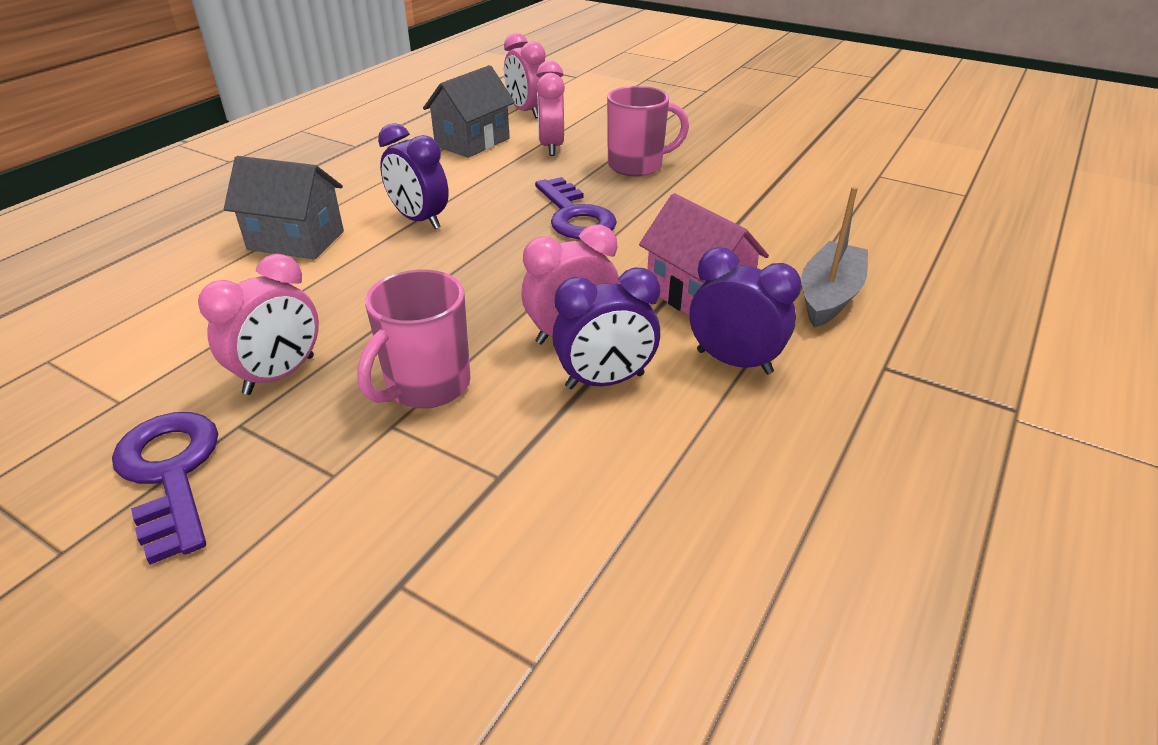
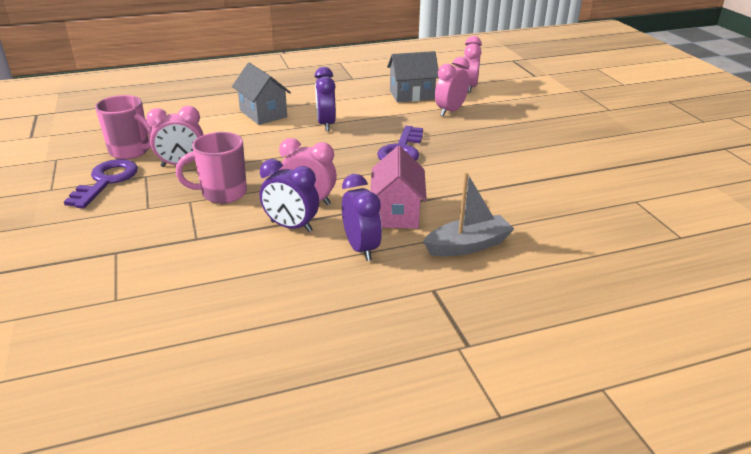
camera: 40 degrees right, 5 degrees down
(637, 166) = (481, 138): pink mug -> pink mug (131, 151)

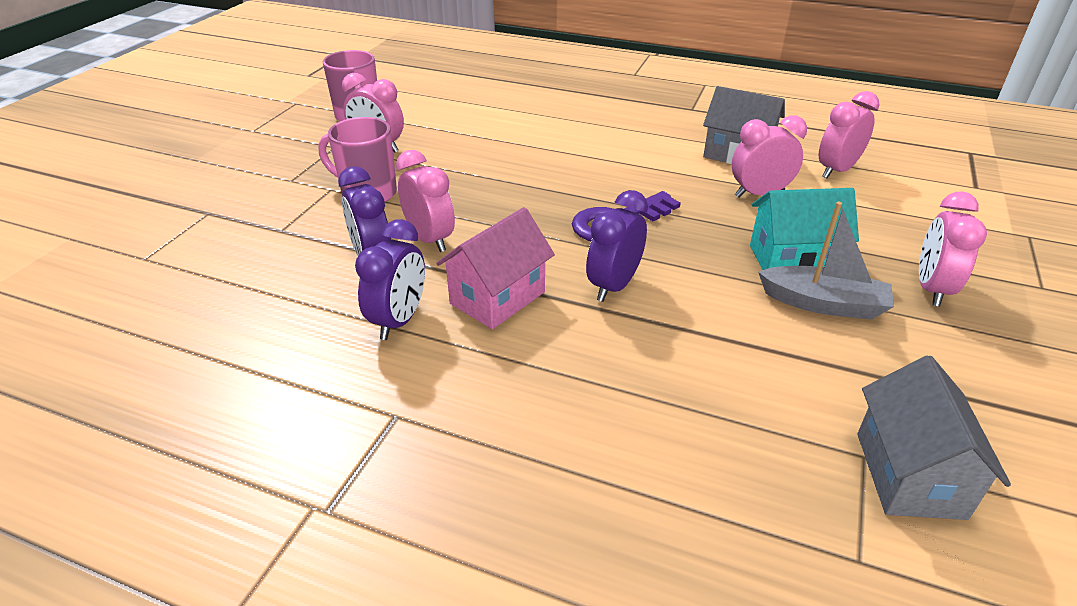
camera: 40 degrees right, 5 degrees up
(106, 181) = (299, 139): purple key -> none
(263, 114) = (530, 119): grey house -> grey house (909, 474)
(326, 124) = (578, 155): purple clock -> purple clock (613, 286)
(468, 245) = (516, 384): grey boat -> grey boat (823, 304)
(507, 136) = (792, 260): none -> turquoise house
(575, 126) = (931, 289): none -> pink clock

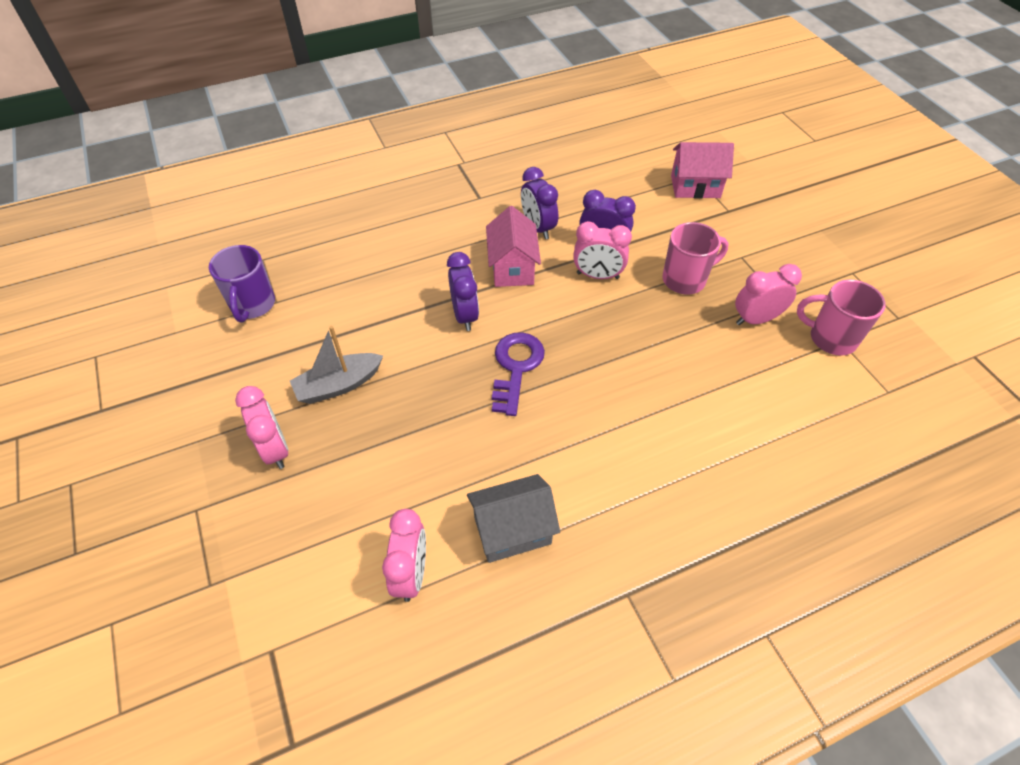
camera: 135 degrees right, 15 degrees up
(173, 250) = (695, 186): none -> pink house
(759, 194) = (451, 478): pink clock -> none
(792, 260) = (379, 413): turquoise house -> none
(909, 474) = (252, 305): grey house -> purple mug

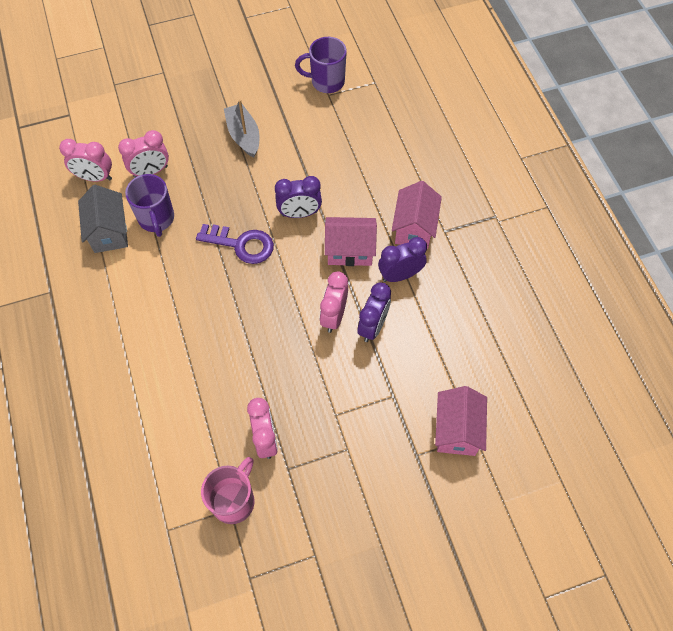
camera: 95 degrees right, 10 degrees up
(275, 449) = (198, 105): pink clock -> pink clock (151, 172)
(478, 219) = (414, 228): none -> pink house
(485, 470) = (156, 219): none -> purple mug
(685, 280) = (321, 389): pink mug -> none

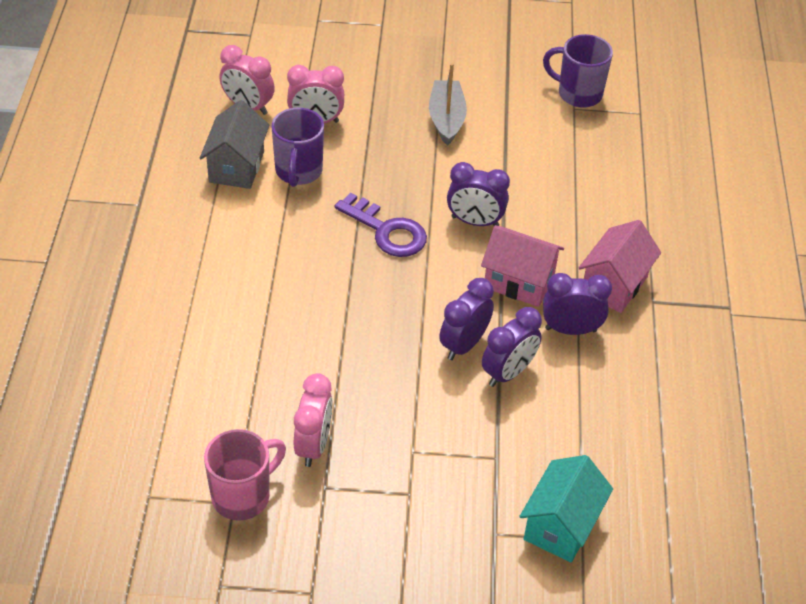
camera: 20 degrees right, 15 degrees down
(334, 316) = (463, 345): pink clock -> purple clock
(456, 430) = (561, 525): pink house -> turquoise house

